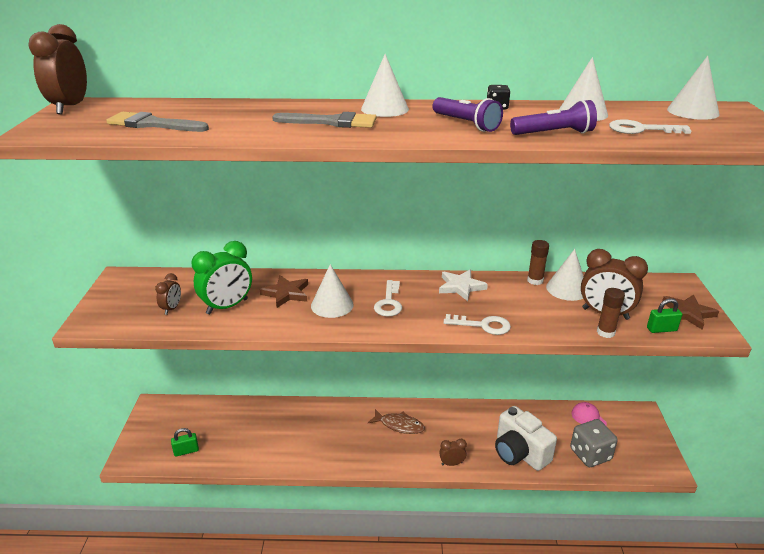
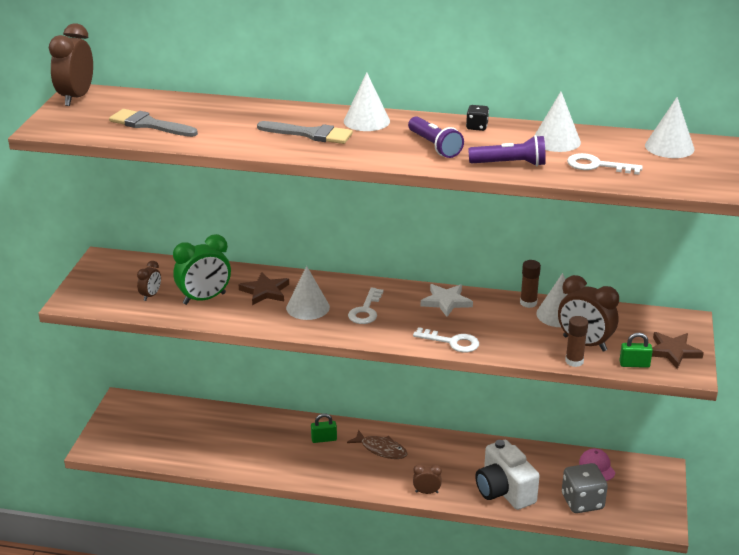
camera: 10 degrees right, 0 degrees up
(186, 451) = (152, 448): green padlock -> green padlock (324, 439)

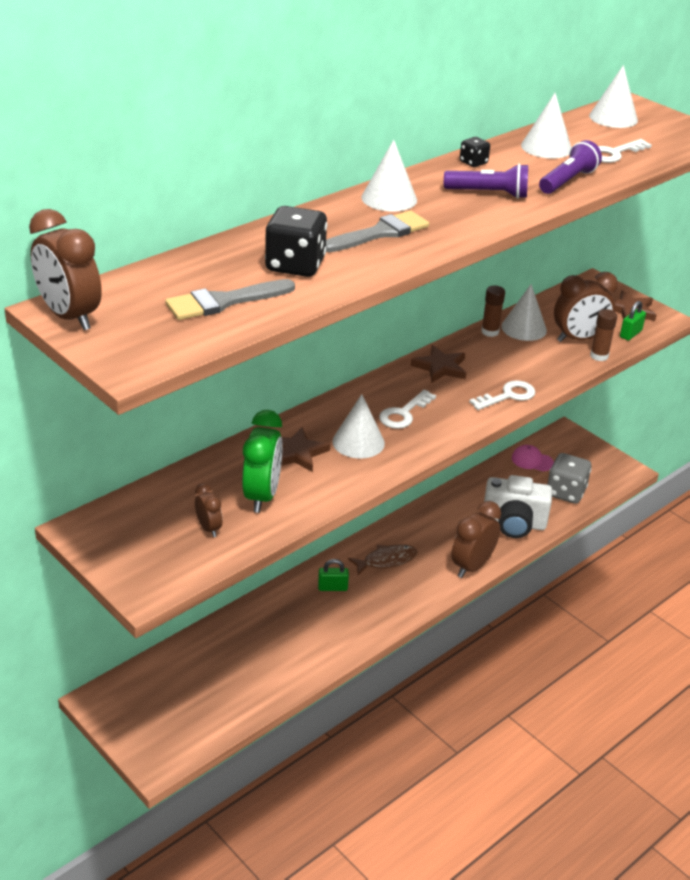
camera: 55 degrees left, 5 degrees up
(225, 126) = (295, 265): none -> black dice
(324, 439) = (332, 587): green padlock -> green padlock turned 60 degrees clockwise
(366, 310) = (404, 413): white key -> white key turned 75 degrees clockwise
(426, 492) = (472, 566): brown clock -> brown clock, size x1.91
(446, 302) = (440, 367): white star -> brown star

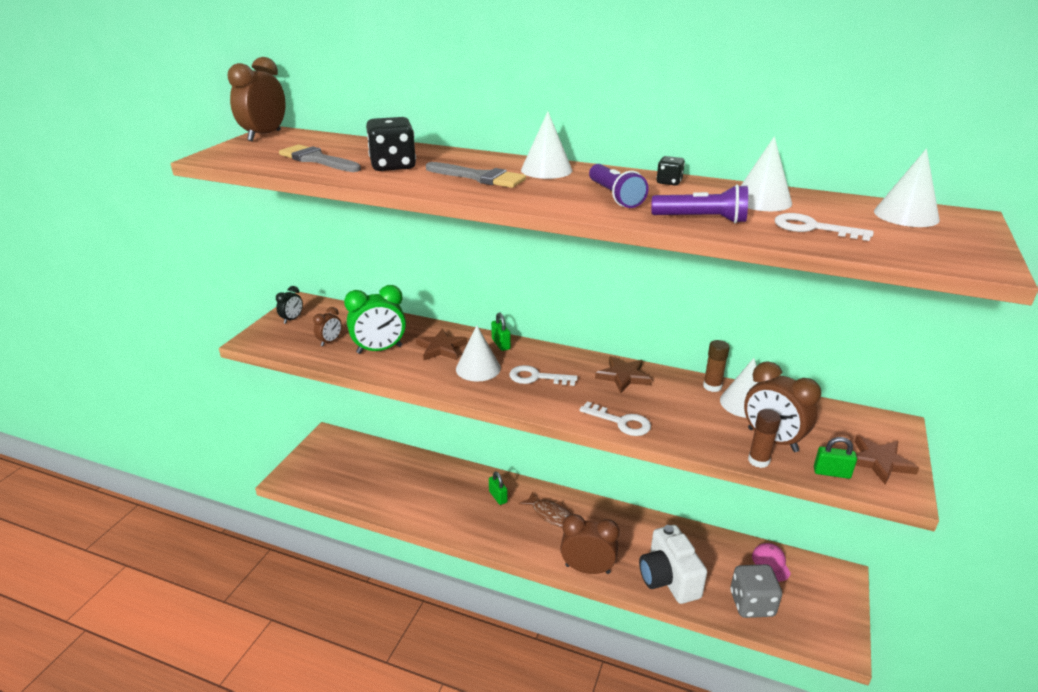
camera: 65 degrees right, 5 degrees down
(118, 547) = (292, 319): none -> black clock
(323, 413) = (501, 344): none -> green padlock

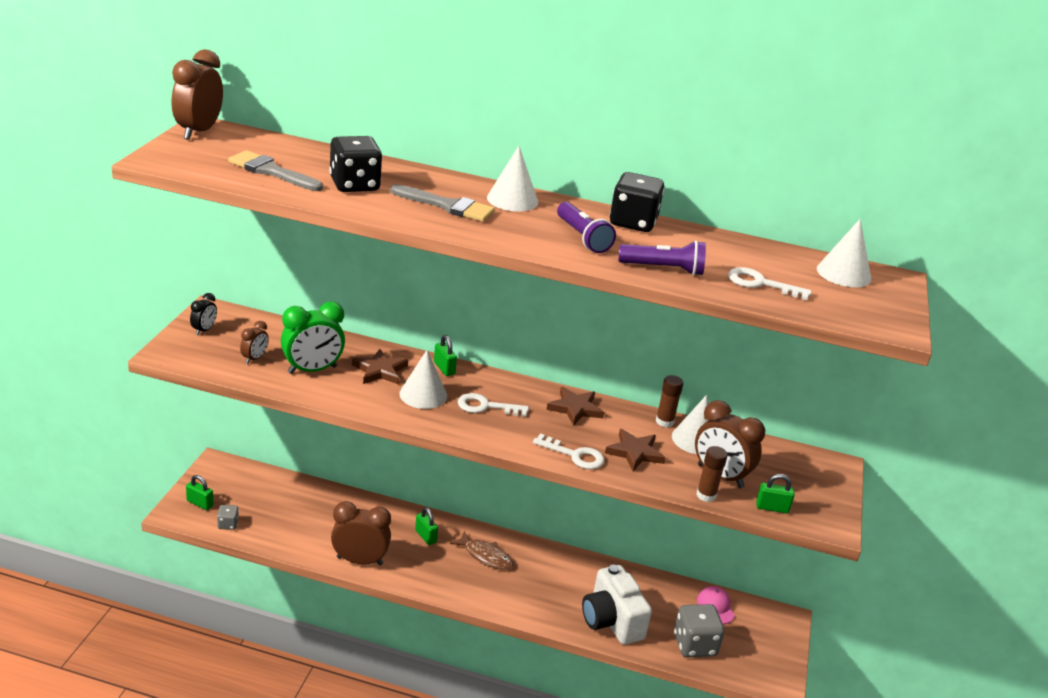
camera: 10 degrees left, 0 degrees up
(306, 470) = (200, 503): none -> green padlock
(327, 489) = (228, 524): none -> grey dice
(587, 569) = (527, 611): brown clock -> brown clock (359, 561)
(669, 182) = (633, 222): black dice -> black dice, size x1.98
(762, 200) = (719, 250): white cone -> none
(879, 462) = (816, 499): brown star -> brown star (635, 452)

